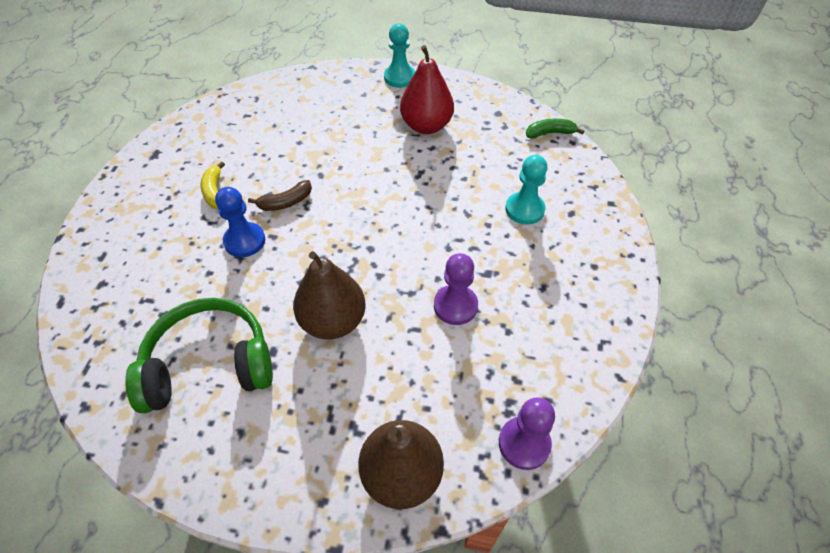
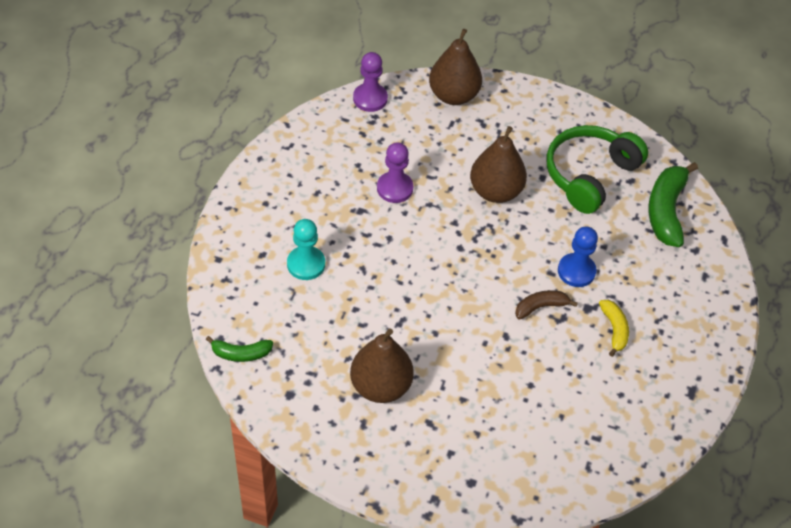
camera: 175 degrees left, 0 degrees up
(120, 328) = (666, 210): none -> green banana
(209, 364) = (589, 175): green headphones -> green headphones turned 135 degrees clockwise
(399, 77) = (400, 477): turquoise pawn -> none
(426, 126) = (381, 386): red pear -> brown pear

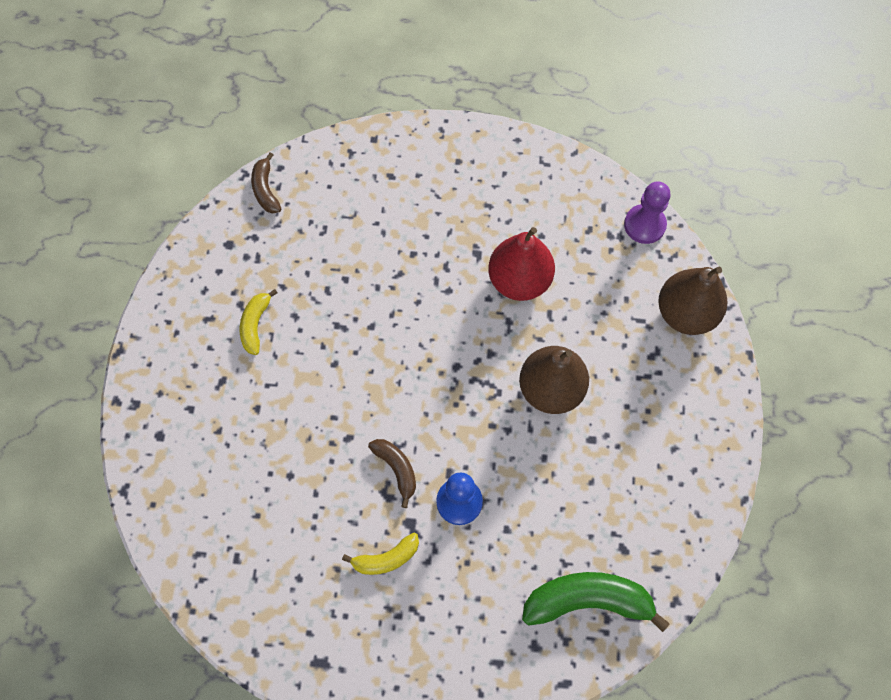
camera: 80 degrees right, 15 degrees up
(241, 354) = (265, 189): green banana -> brown banana
(306, 264) = (389, 219): turquoise pawn -> none
(381, 386) = (255, 325): brown pear -> yellow banana
(394, 188) = (519, 280): purple pawn -> red pear
(589, 175) = (614, 495): green headphones -> none

